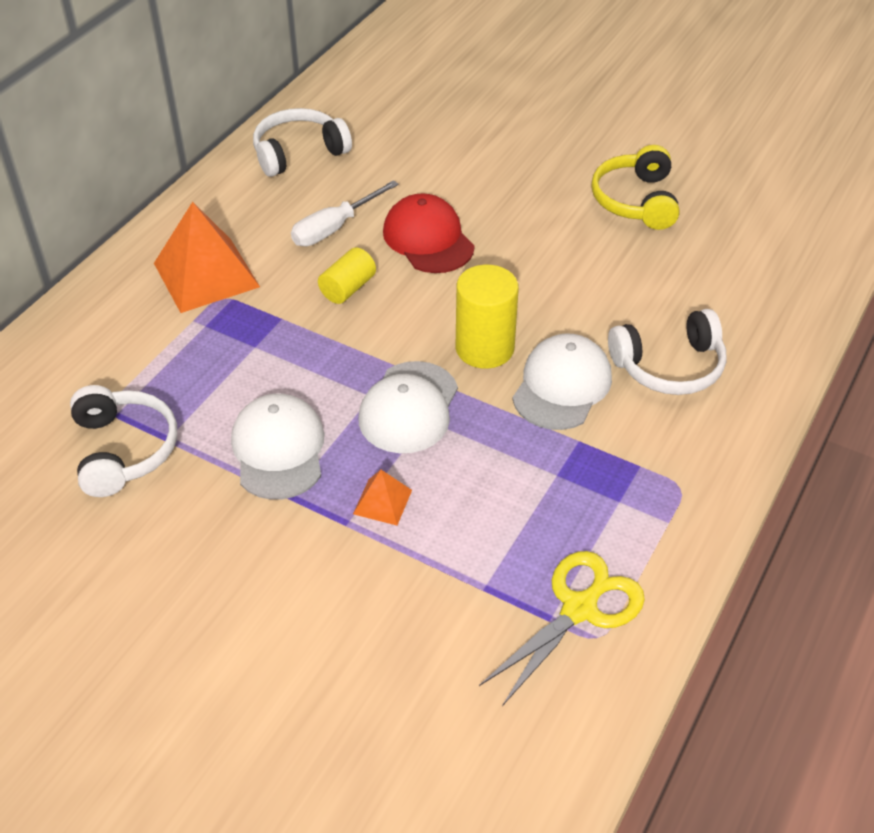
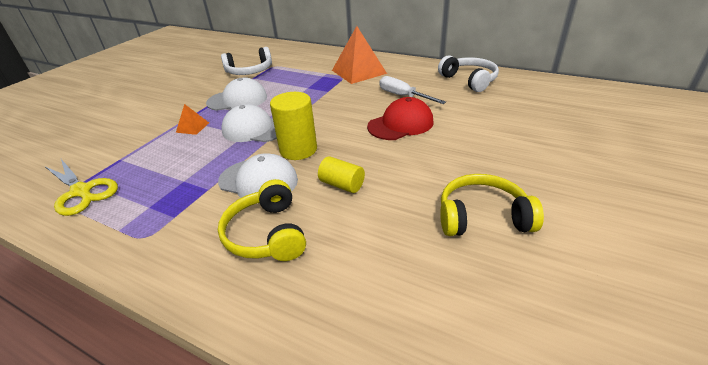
camera: 90 degrees right, 10 degrees down
(348, 288) = (351, 104): yellow cylinder -> yellow cylinder (342, 185)
(669, 366) = (267, 234): white headphones -> yellow headphones

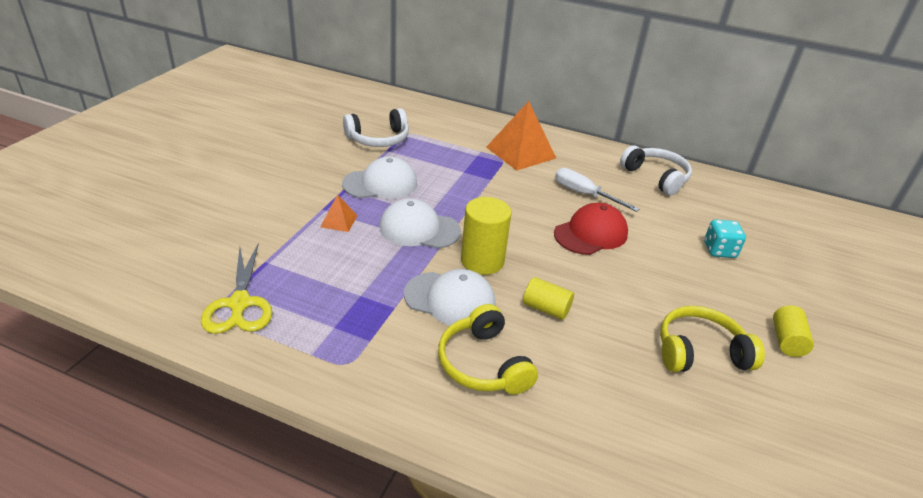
camera: 10 degrees left, 0 degrees up
(81, 191) = (239, 303): yellow scissors -> yellow scissors turned 45 degrees clockwise
(517, 130) = (719, 250): none -> turquoise dice
(575, 204) = (786, 341): none -> yellow cylinder

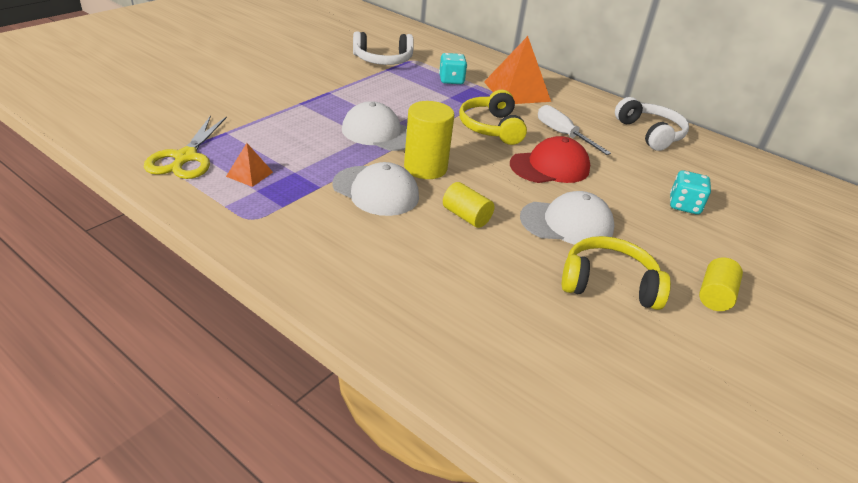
camera: 15 degrees right, 0 degrees up
(339, 221) = (308, 114): orange pyramid -> orange pyramid (249, 174)
(380, 184) = (364, 93): white cap -> white cap (567, 223)
(455, 151) = (451, 80): none -> turquoise dice
(483, 364) = (377, 246): yellow headphones -> yellow headphones (491, 128)

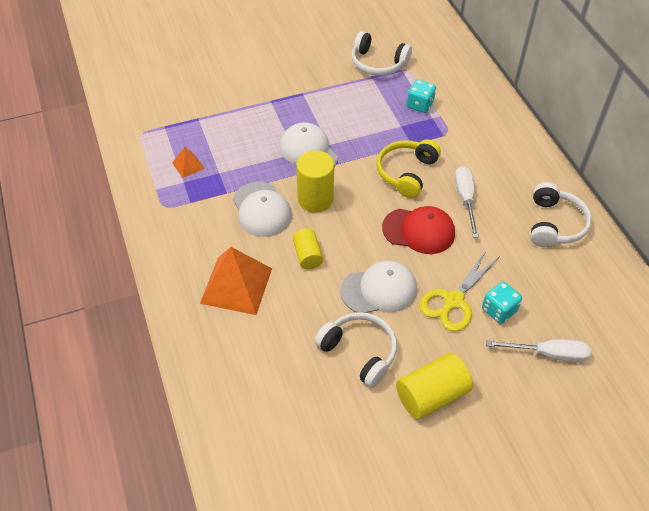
camera: 35 degrees right, 15 degrees up
(185, 157) = (157, 136): yellow scissors -> yellow scissors (453, 300)
(517, 91) = (471, 135): orange pyramid -> orange pyramid (236, 285)
(567, 223) = (379, 290): white cap -> white cap turned 45 degrees counterclockwise
(608, 284) = (359, 352): yellow headphones -> white headphones
(714, 296) = (431, 395): yellow cylinder -> yellow cylinder, size x1.61
(759, 225) = (548, 354): none -> white screwdriver

